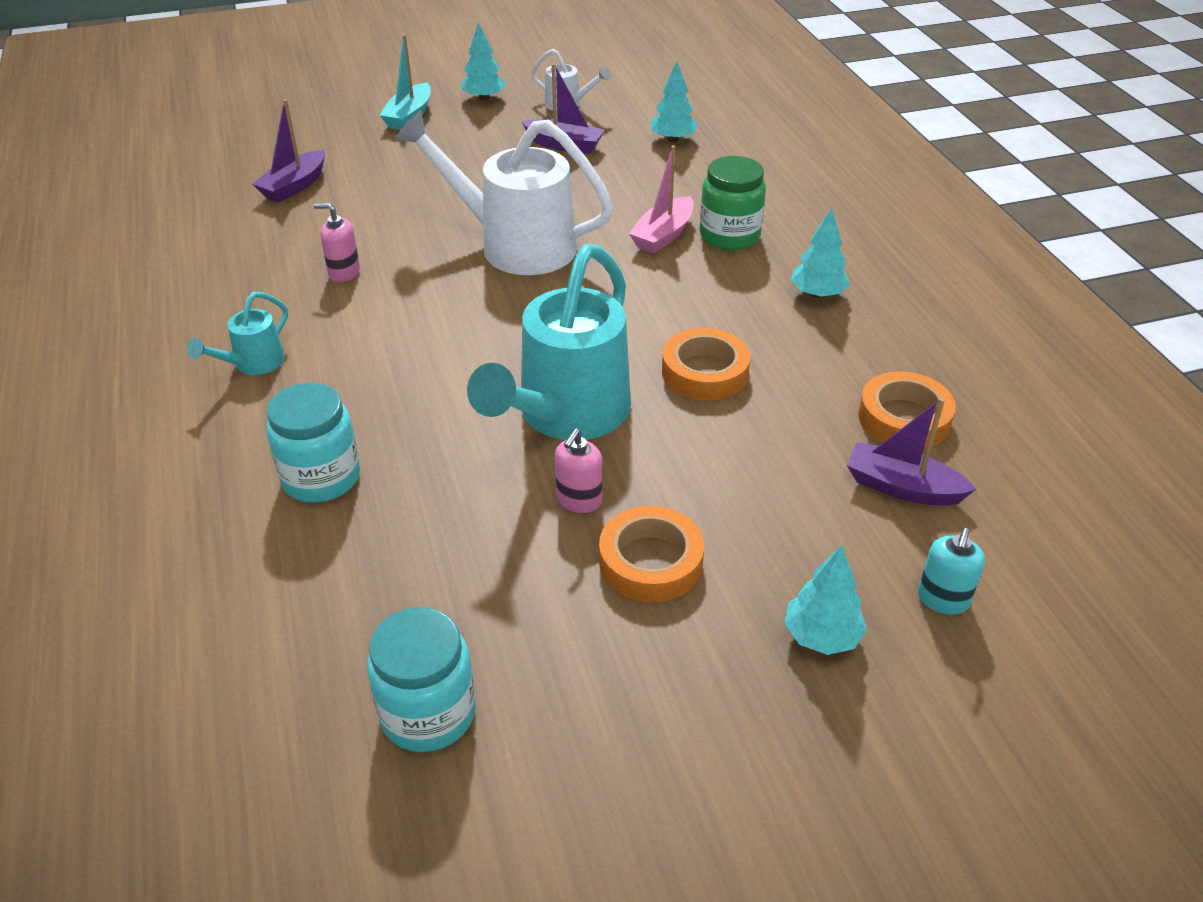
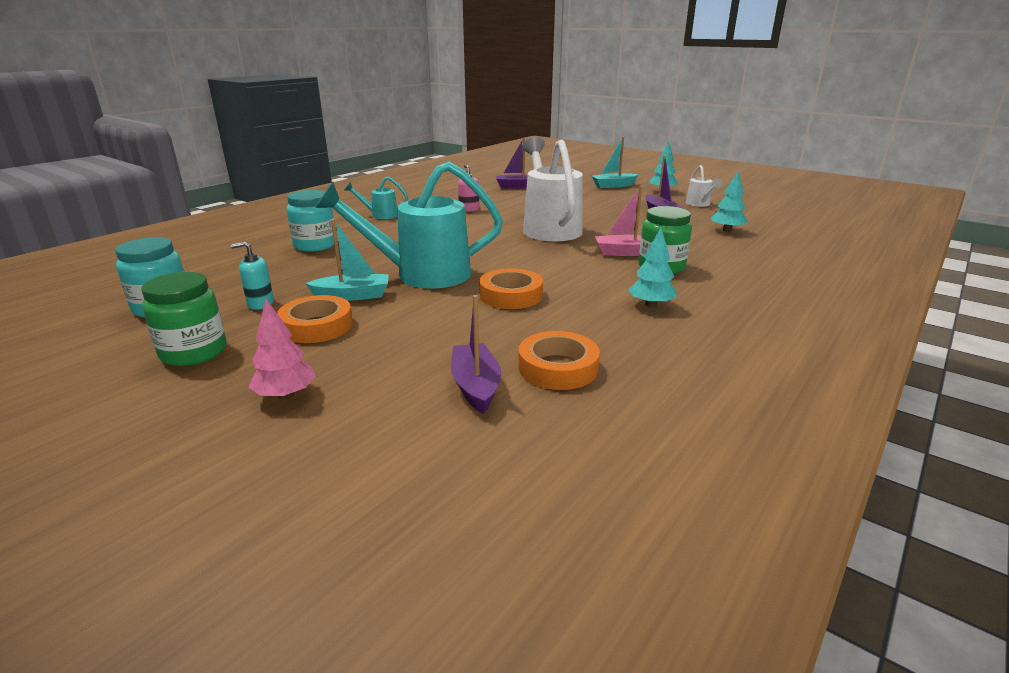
camera: 55 degrees right, 15 degrees down
(579, 500) = (353, 296): pink soap dispenser -> turquoise boat
(635, 700) = (194, 352): none -> green jar
(821, 636) = (286, 395): turquoise tree -> pink tree
(943, 599) = (362, 434): turquoise soap dispenser -> turquoise soap dispenser (260, 304)

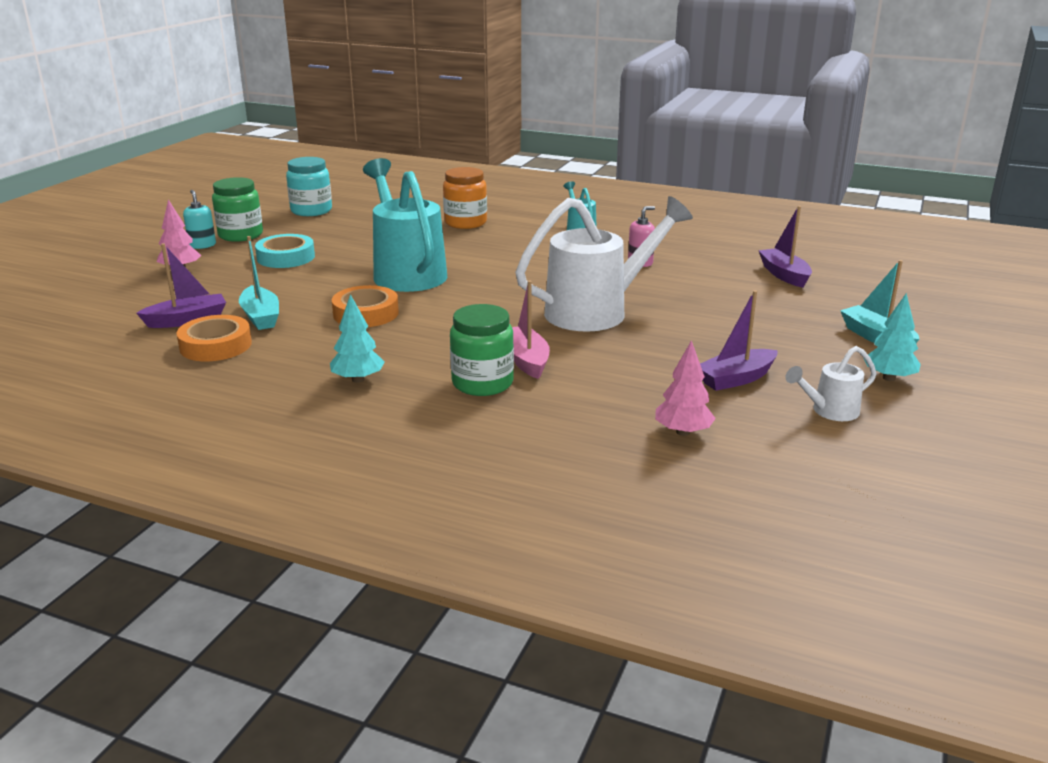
camera: 75 degrees right, 0 degrees up
(260, 304) = (324, 233): turquoise soap dispenser -> turquoise soap dispenser (202, 245)
(315, 245) = (465, 223): turquoise jar -> orange jar
(317, 326) = (286, 257): orange tape -> turquoise tape
(353, 296) = (348, 257): turquoise boat -> turquoise boat (261, 317)
(727, 230) = (683, 432): turquoise tree -> pink tree

